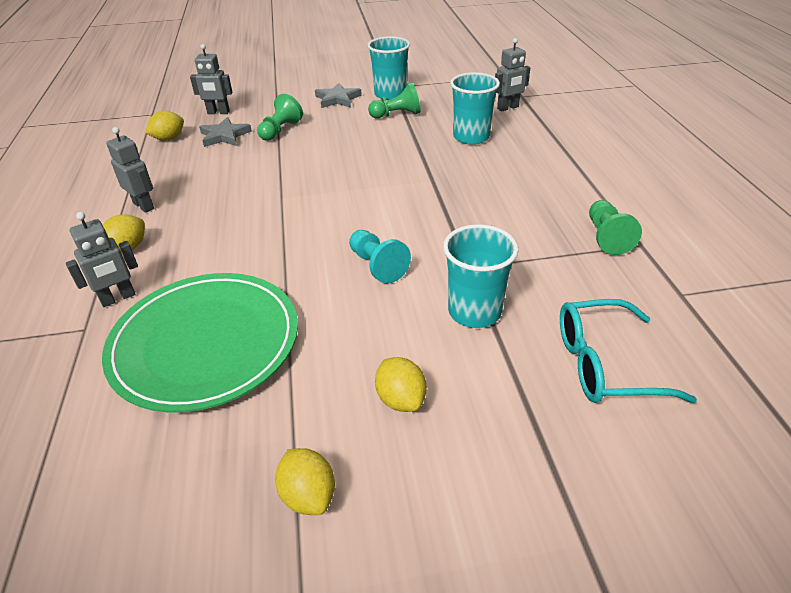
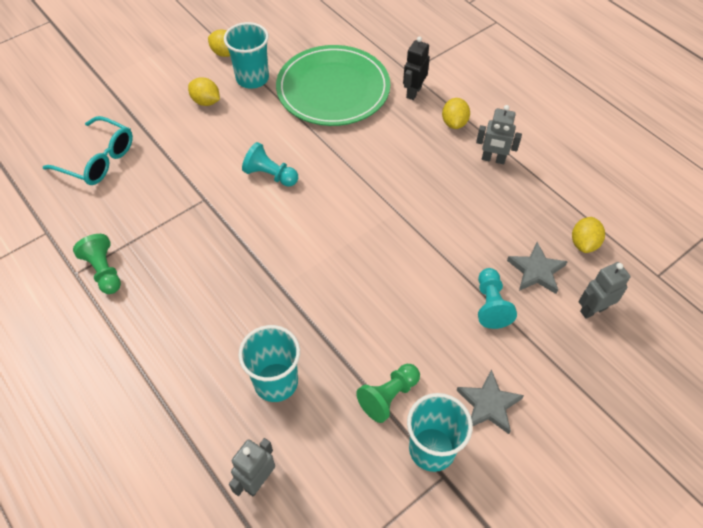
camera: 150 degrees right, 15 degrees up
(118, 298) = (413, 92): grey robot -> black robot
(280, 130) = (490, 305): green pawn -> turquoise pawn
(474, 311) = (187, 165): turquoise cup -> turquoise cup (252, 78)
(604, 364) = (98, 160): turquoise glasses -> turquoise glasses turned 60 degrees clockwise

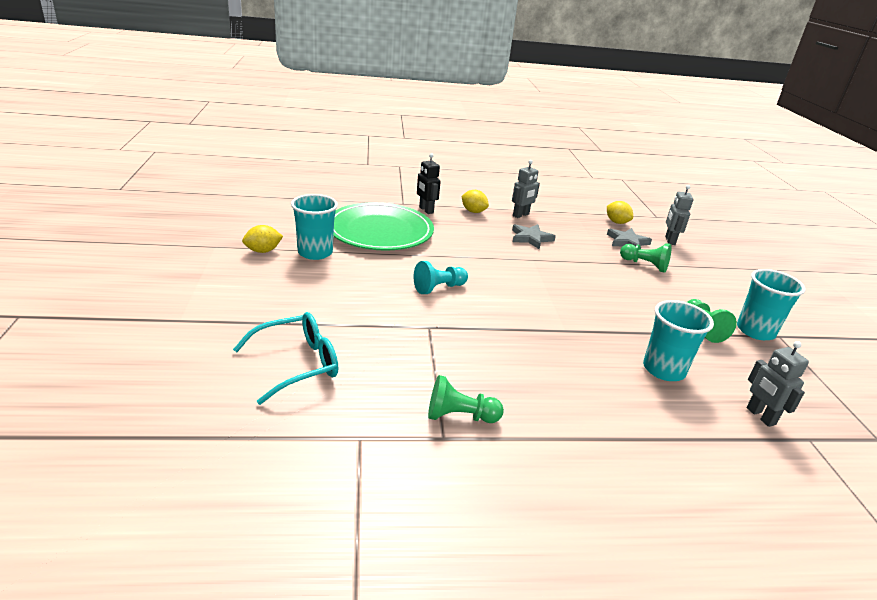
camera: 60 degrees left, 25 degrees down
(206, 101) = (309, 281): yellow lemon -> none
(489, 404) = (726, 298): grey star -> grey star (531, 238)
(490, 305) = (645, 265): turquoise pawn -> green pawn

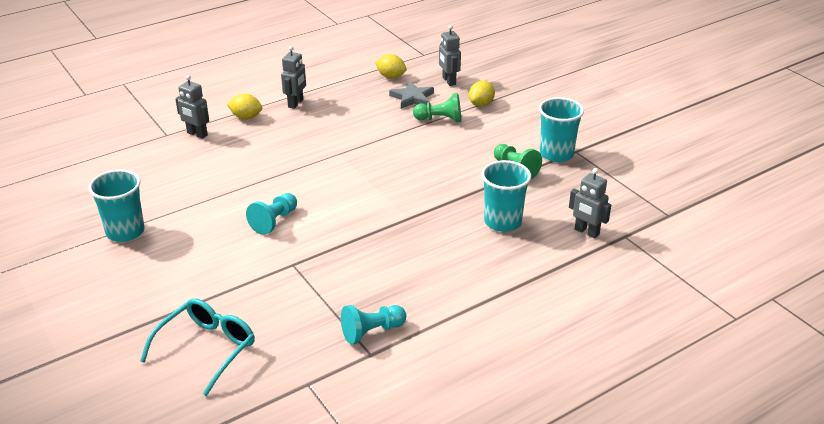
camera: 25 degrees left, 5 degrees up
(263, 251) = (70, 252): yellow lemon -> yellow lemon (481, 104)
(380, 231) = (169, 179): green plate -> none
(426, 210) = (197, 134): black robot -> grey robot
(460, 416) = (372, 332): green pawn -> turquoise pawn
(531, 238) = (322, 129): grey star -> none

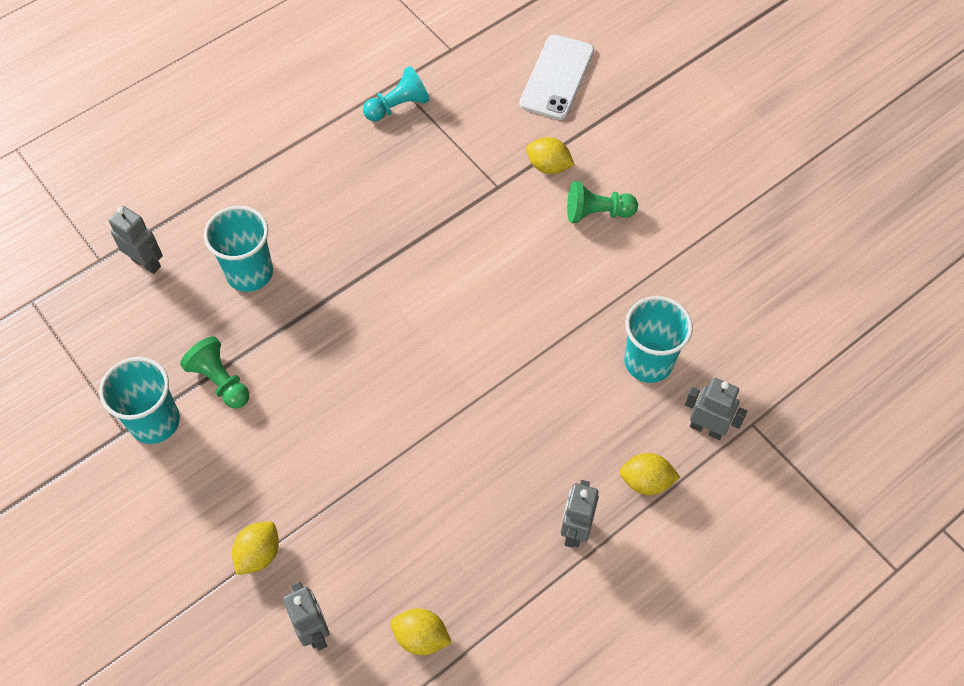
camera: 175 degrees right, 25 degrees up
(125, 231) = (713, 222): turquoise cup -> turquoise cup (648, 362)
(207, 348) = (557, 77): turquoise glasses -> white phone
(244, 276) = (548, 166): none -> yellow lemon
(274, 221) = (537, 252): turquoise pawn -> none
(412, 98) = (378, 564): grey star -> none
(440, 119) = (329, 501): green pawn -> green pawn (597, 213)

